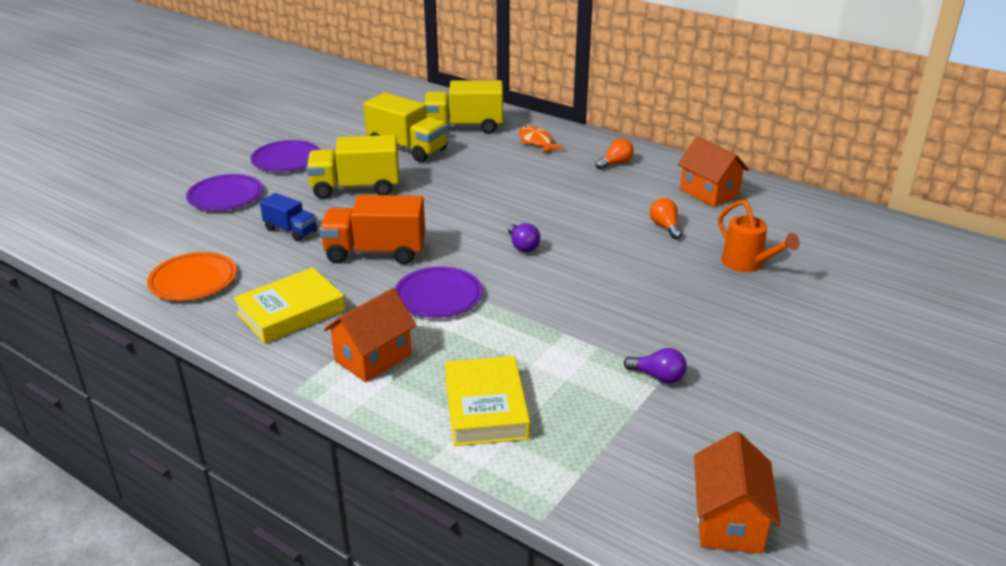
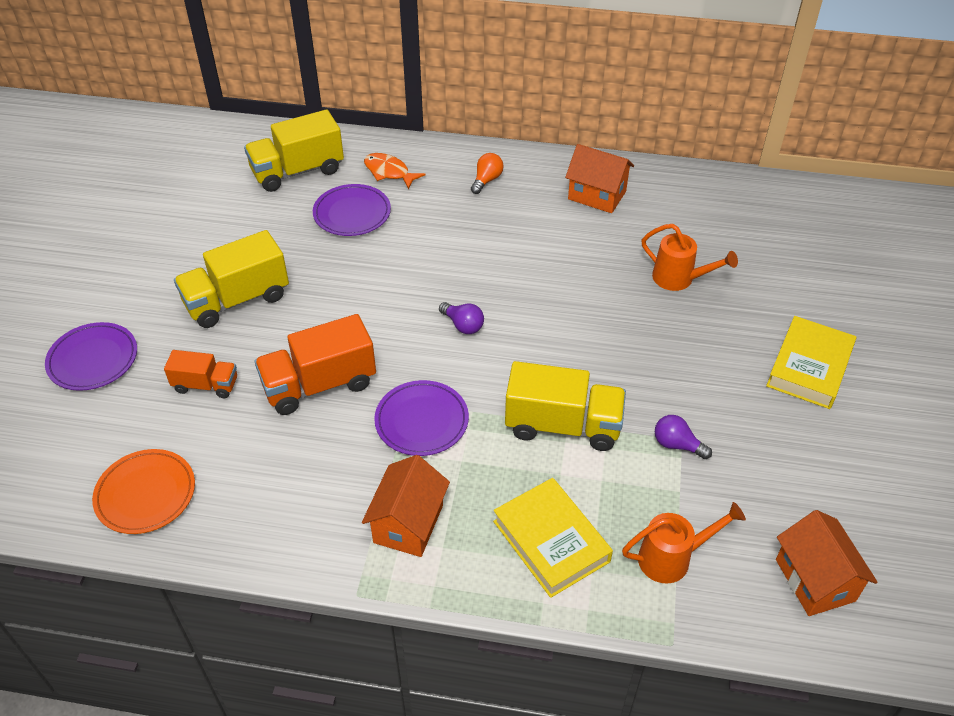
camera: 25 degrees left, 15 degrees up
(286, 160) = (126, 281): purple plate -> purple plate (352, 213)
(291, 230) = (206, 385): blue truck -> orange truck
(291, 312) = (284, 497): yellow book -> yellow book (809, 367)
(407, 148) = (255, 222): yellow truck -> yellow truck (563, 425)
(590, 456) = (672, 558): none -> orange watering can
(658, 377) = (677, 445): purple light bulb -> purple light bulb turned 150 degrees counterclockwise
(665, 227) = (581, 254): orange light bulb -> none

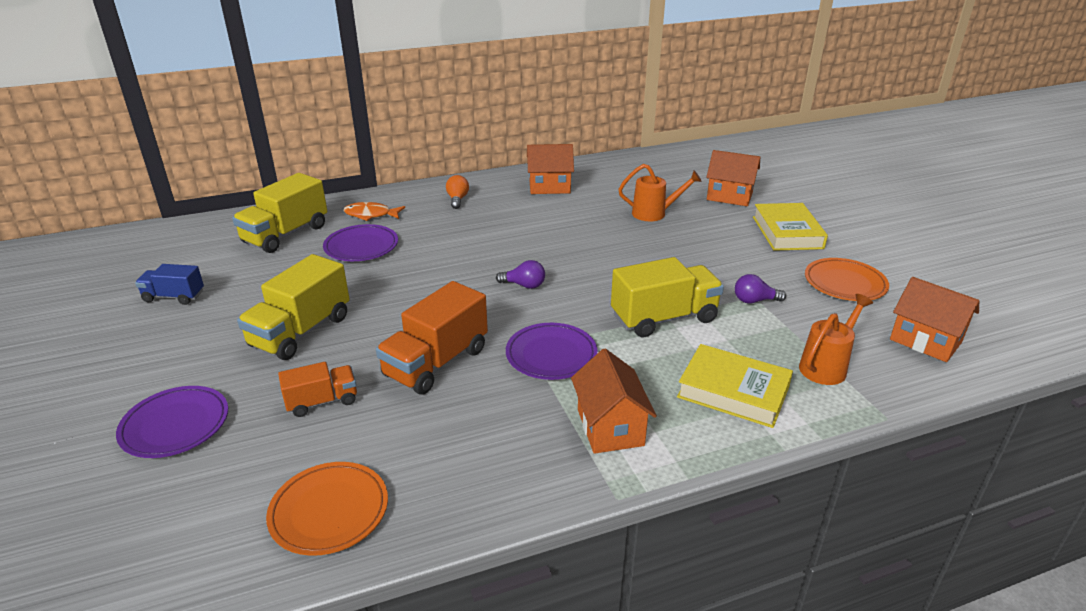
camera: 30 degrees left, 15 degrees down
(166, 216) = (174, 297): none -> blue truck
(792, 285) = (729, 196): none -> orange house
(803, 466) = (845, 283): none -> orange plate

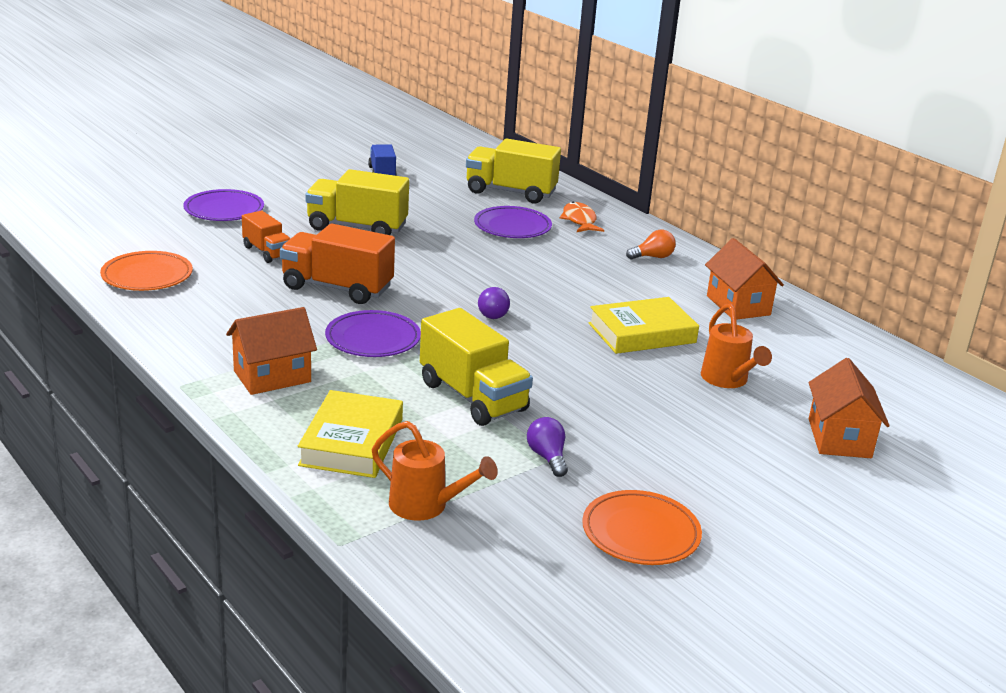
camera: 70 degrees right, 5 degrees down
(787, 232) = (761, 488): yellow book -> yellow book (642, 333)
(925, 341) = (524, 593): orange house -> none

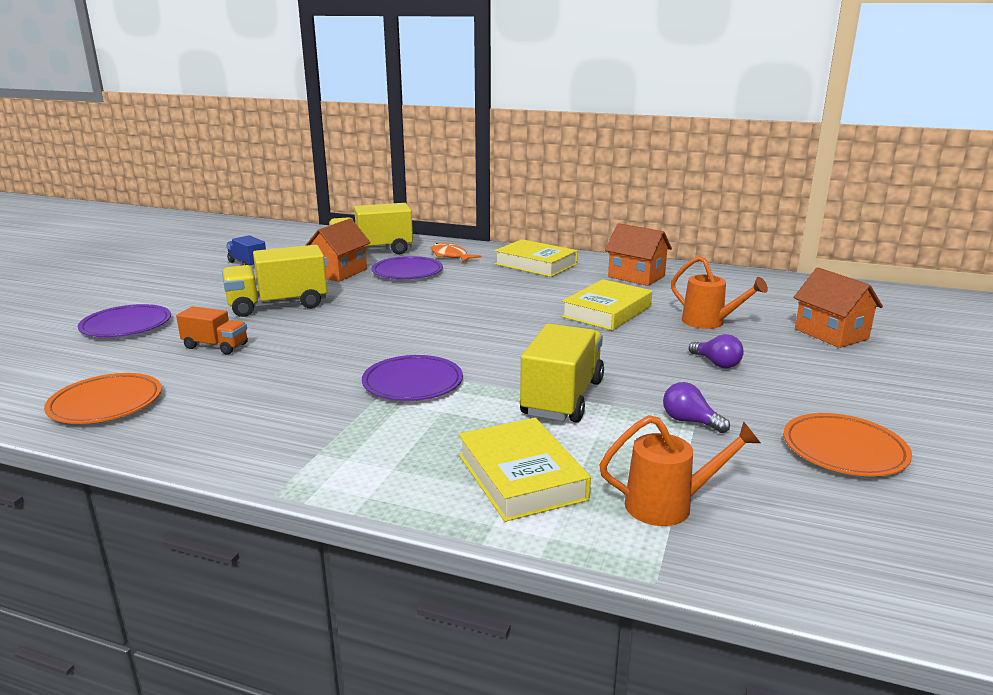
camera: 30 degrees left, 5 degrees down
(272, 376) = (362, 448): orange house -> orange house (339, 272)
(337, 288) = (323, 354): orange truck -> none
(473, 397) = (562, 398): yellow truck -> yellow truck turned 90 degrees counterclockwise
(492, 313) = (481, 332): purple light bulb -> purple light bulb (716, 363)
(653, 257) = (535, 264): orange light bulb -> yellow book

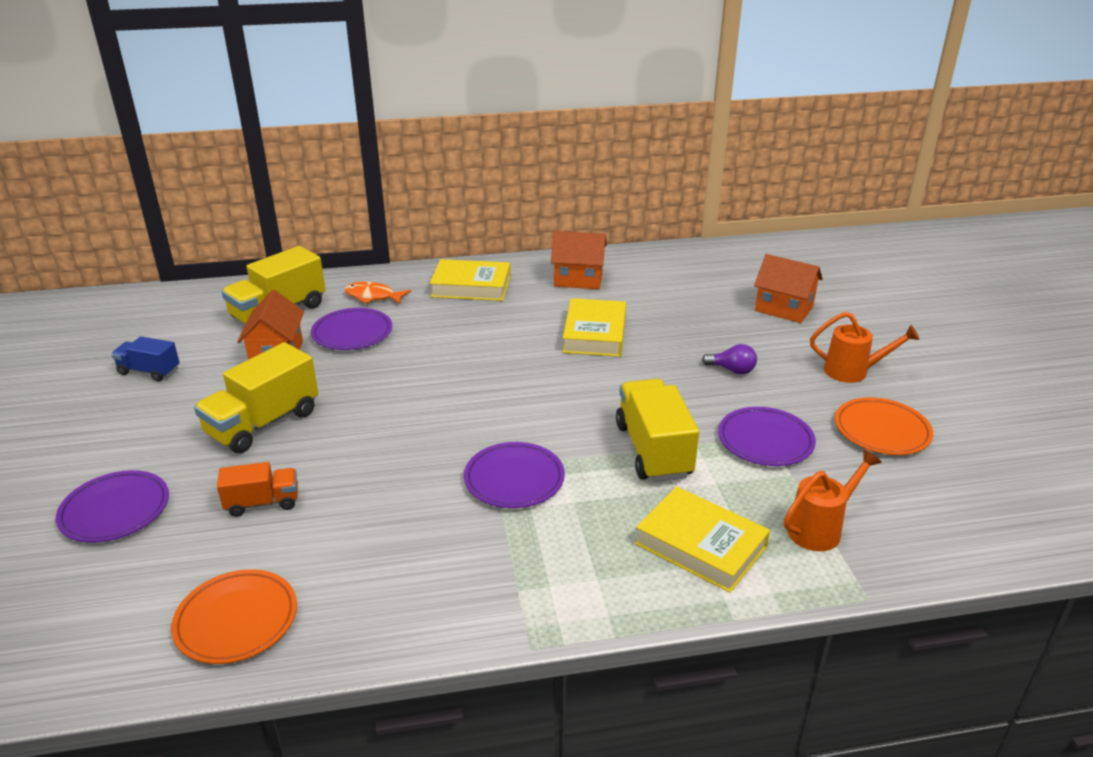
camera: 30 degrees left, 10 degrees up
(689, 421) = (765, 440): purple light bulb -> purple plate
(709, 322) = (687, 322): orange watering can -> orange watering can (852, 371)

